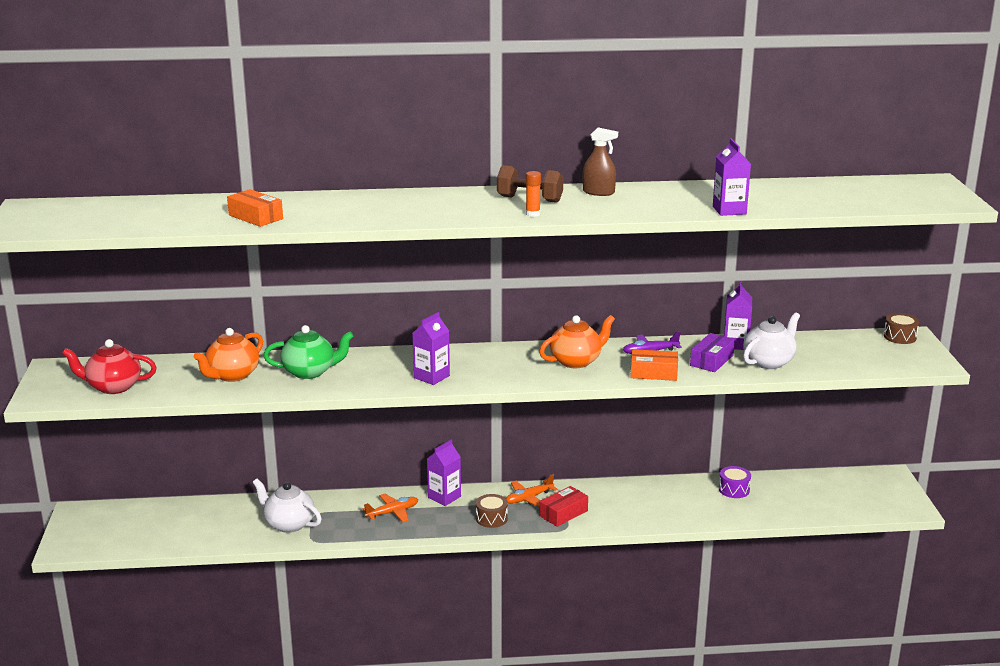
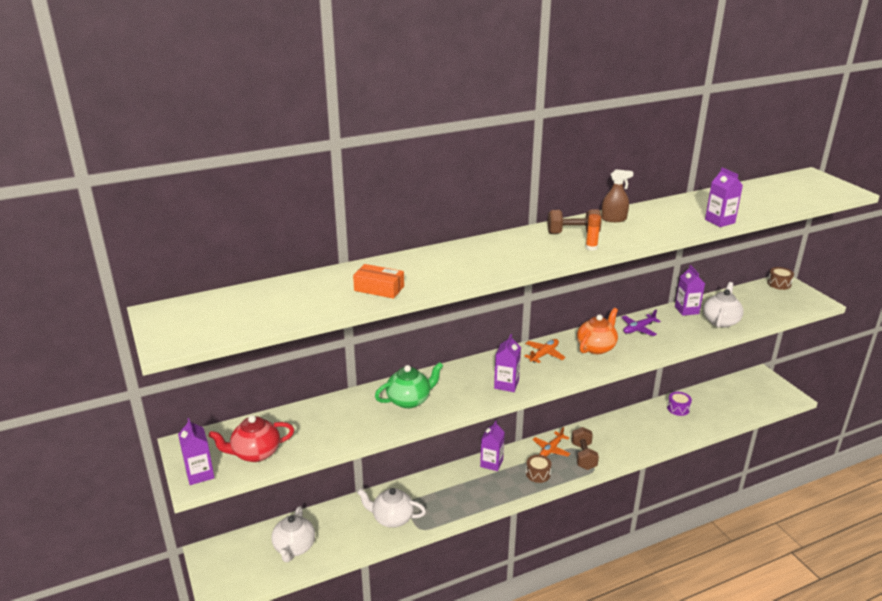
camera: 20 degrees left, 5 degrees up
(47, 393) = (200, 474): none -> purple carton
(166, 527) = (294, 547): none -> white teapot
(232, 375) = (349, 418): orange teapot -> none
(392, 512) = (463, 487): orange plane -> orange plane (544, 354)
(563, 513) = (583, 456): red box -> brown dumbbell
(653, 373) = (657, 347): orange box -> none
(711, 360) = (684, 327): purple box -> none

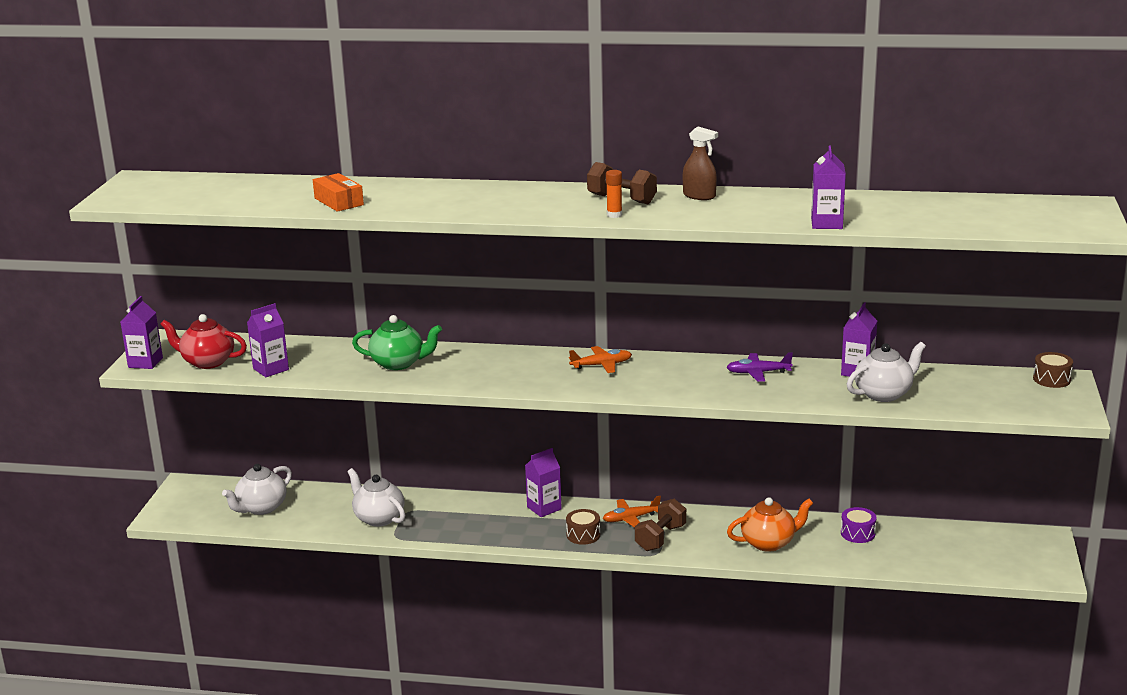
camera: 35 degrees right, 5 degrees down
(506, 384) = (516, 378): purple carton -> purple carton (271, 369)
(596, 347) = (674, 375): orange teapot -> orange teapot (769, 543)

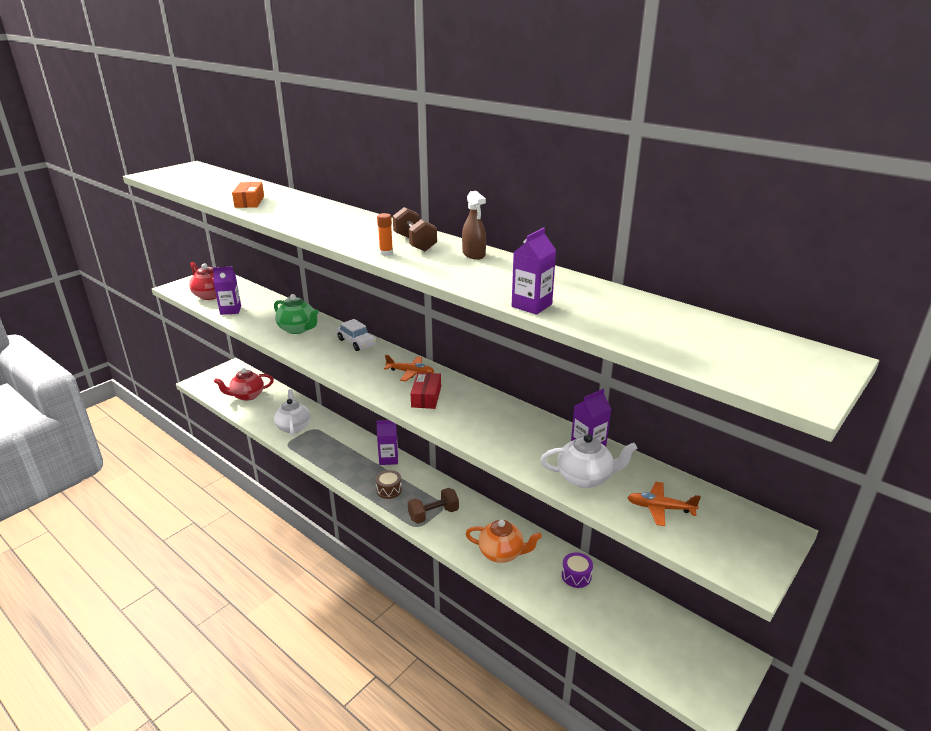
camera: 30 degrees right, 5 degrees up
(145, 362) = (183, 286): purple carton -> none
(261, 508) = (247, 396): white teapot -> red teapot
(494, 355) = (357, 342): none -> white car
(631, 519) = (431, 490): orange plane -> orange plane (660, 508)
(651, 380) = (426, 397): none -> red box
(758, 373) = (508, 419): purple plane -> none
(1051, 379) = (763, 525): brown drum -> none

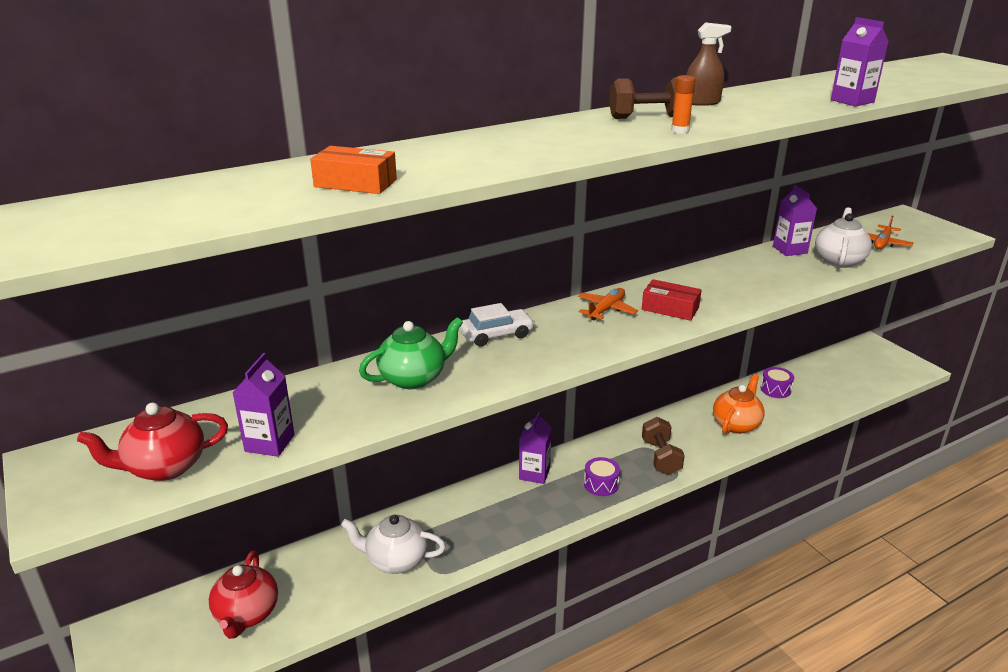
camera: 70 degrees left, 0 degrees up
(389, 490) = (601, 484): brown drum -> purple drum

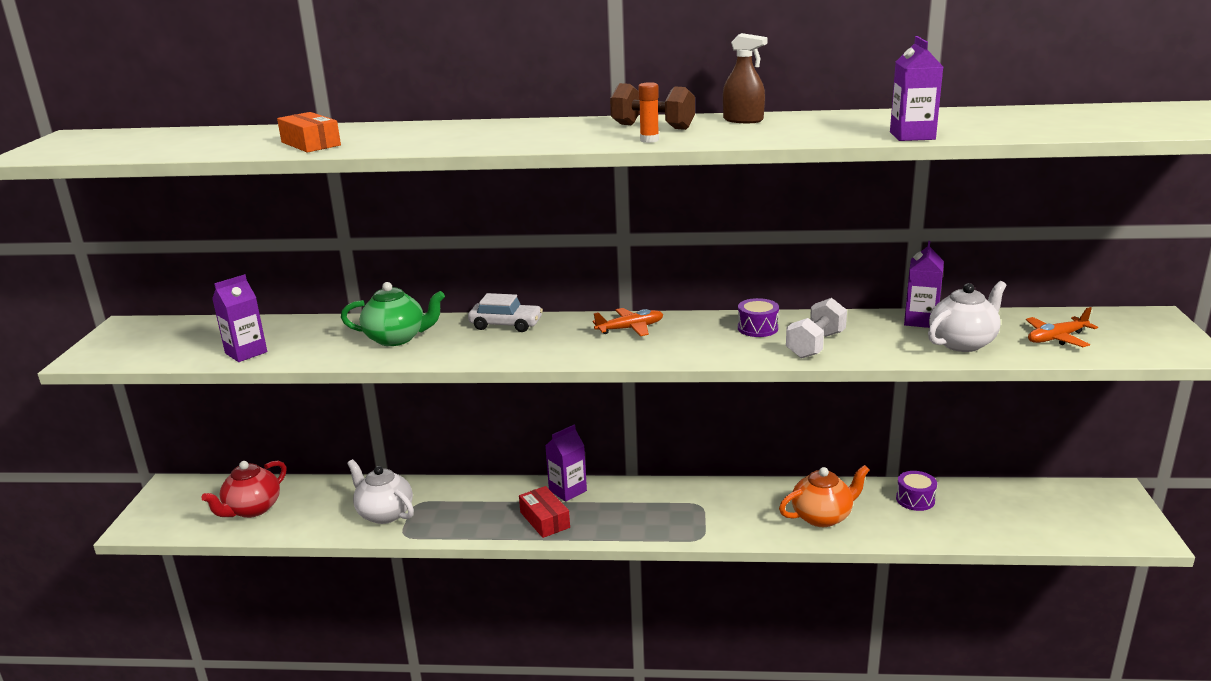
camera: 35 degrees right, 5 degrees down
(165, 467) = (172, 348): red teapot -> none
(601, 484) = (615, 520): purple drum -> purple drum (757, 328)
(661, 457) = (702, 518): brown dumbbell -> none
(670, 308) = (691, 342): red box -> red box (544, 520)
(756, 287) = (815, 345): none -> white dumbbell

